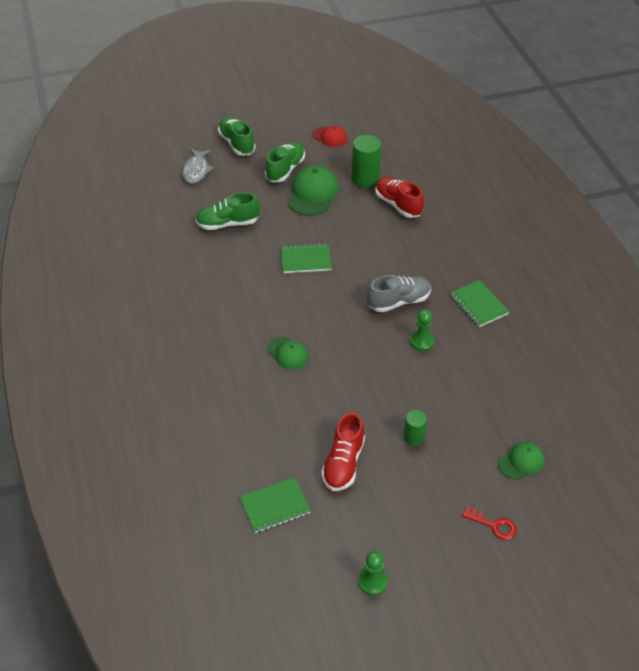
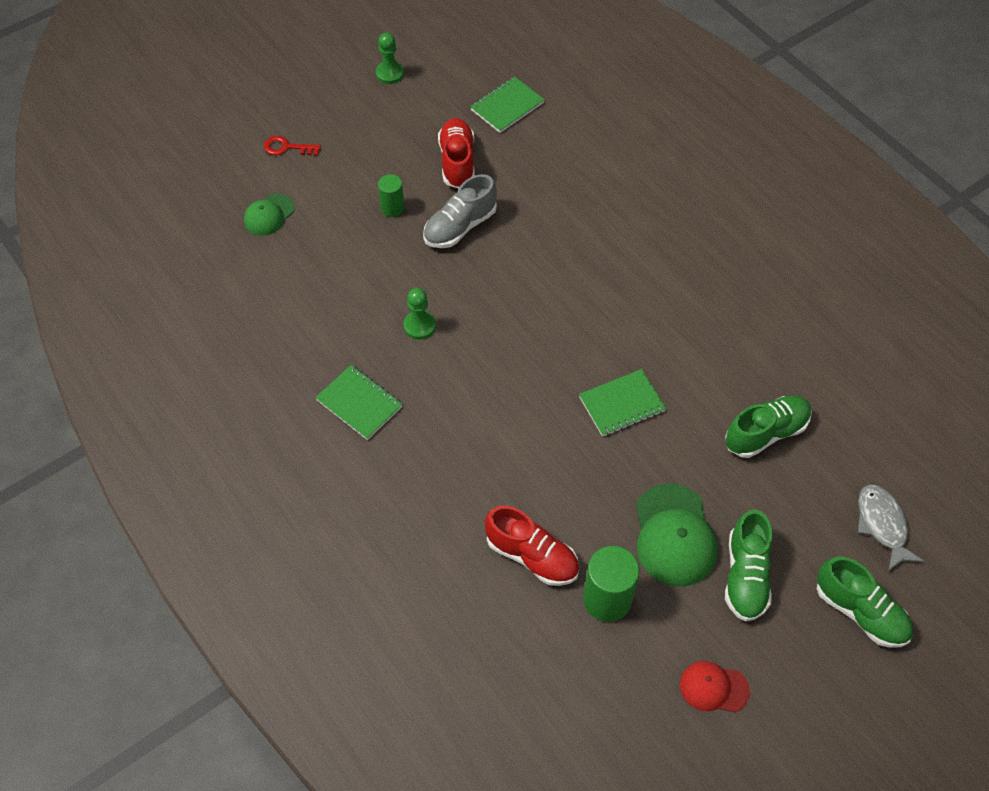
camera: 160 degrees right, 10 degrees up
(287, 353) = (575, 262): green cap -> none
(399, 301) = (468, 375): grey shoe -> grey shoe (460, 227)

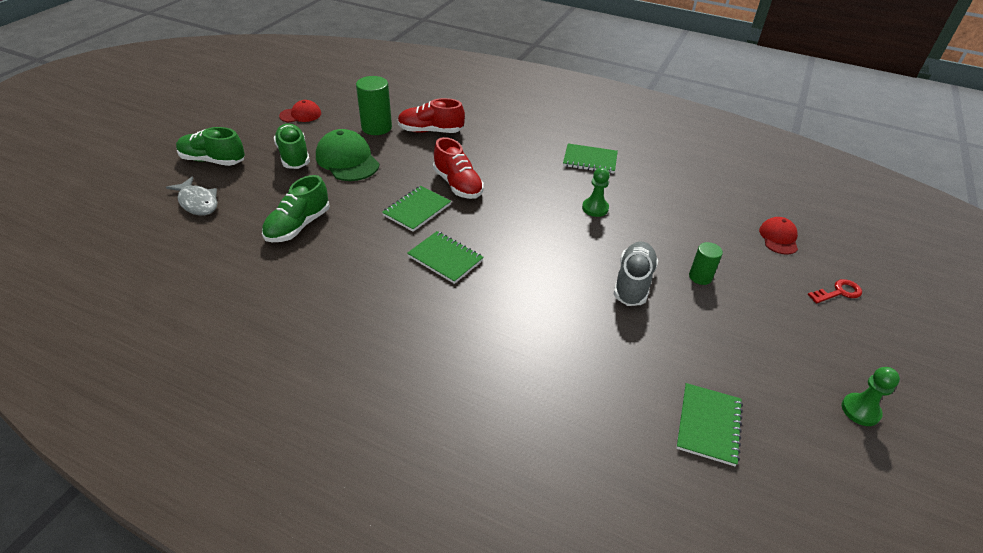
camera: 150 degrees right, 15 degrees down
(269, 215) = (778, 238): green cap -> red cap
(457, 162) = (692, 339): red shoe -> red shoe (458, 185)
(623, 324) = (445, 258): none -> green notebook

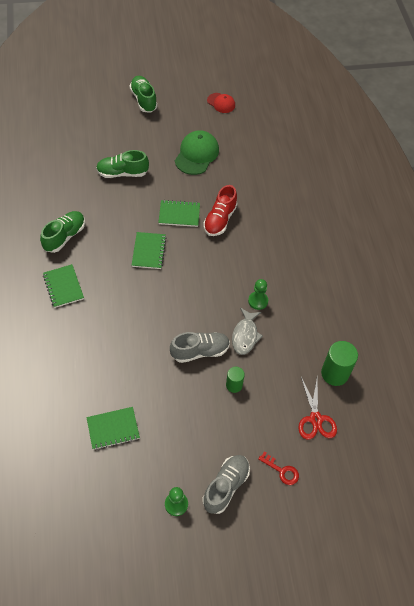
camera: 55 degrees right, 15 degrees up
(197, 202) = (106, 120): grey fish -> grey fish (245, 335)
(294, 156) = (178, 129): green shoe -> green shoe (64, 236)
(376, 127) = (242, 146): green cylinder -> green cylinder (334, 373)
(430, 131) = (264, 173): red shoe -> none
(590, 160) = (311, 274): green notebook -> green notebook (63, 287)
(778, 238) = (315, 419): red cap -> red scissors
(846, 349) = (226, 486): none -> grey shoe

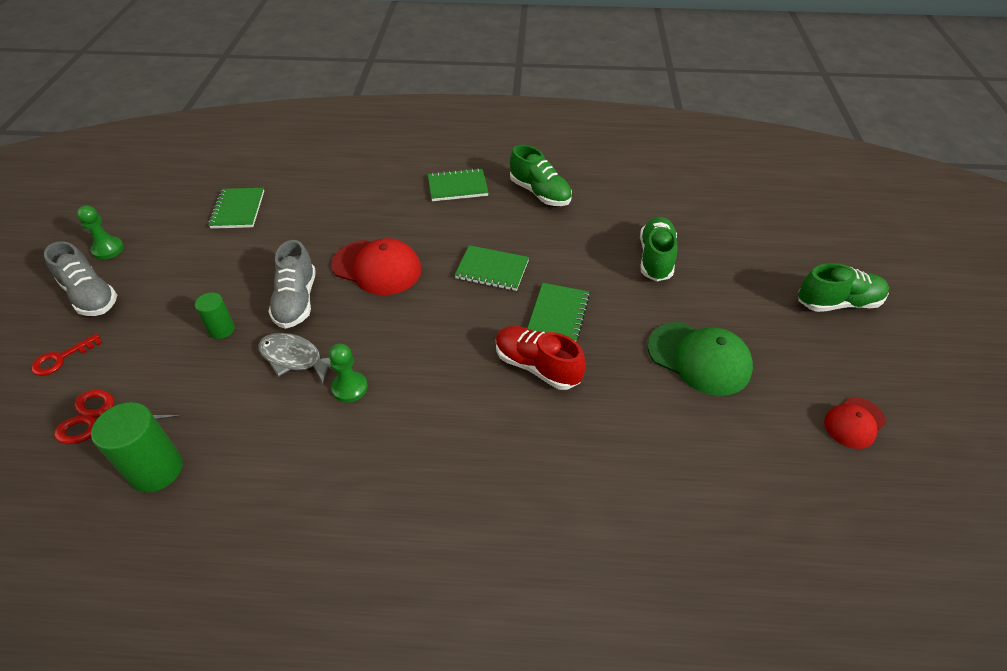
camera: 105 degrees right, 10 degrees down
(159, 314) = (377, 268): none -> red cap

